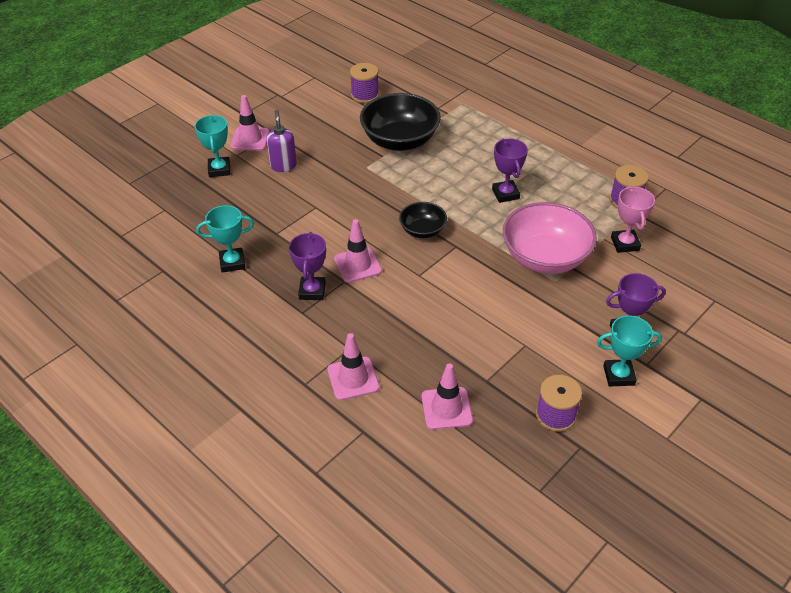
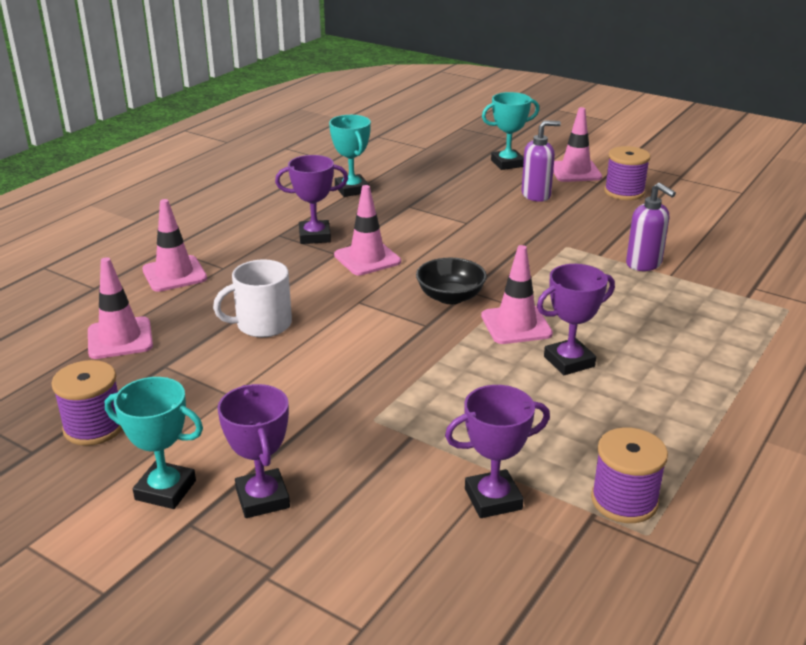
camera: 80 degrees right, 15 degrees down
(365, 95) = (733, 229): purple spool -> purple spool (624, 192)
(400, 140) = (644, 264): black bowl -> purple soap dispenser
(441, 327) = (262, 324): none -> white mug
(462, 207) = (516, 325): none -> pink traffic cone
(545, 257) = (426, 407): pink bowl -> none
(618, 375) = (165, 490): turquoise trophy -> turquoise trophy turned 60 degrees counterclockwise
(625, 244) = (493, 499): pink trophy -> purple trophy

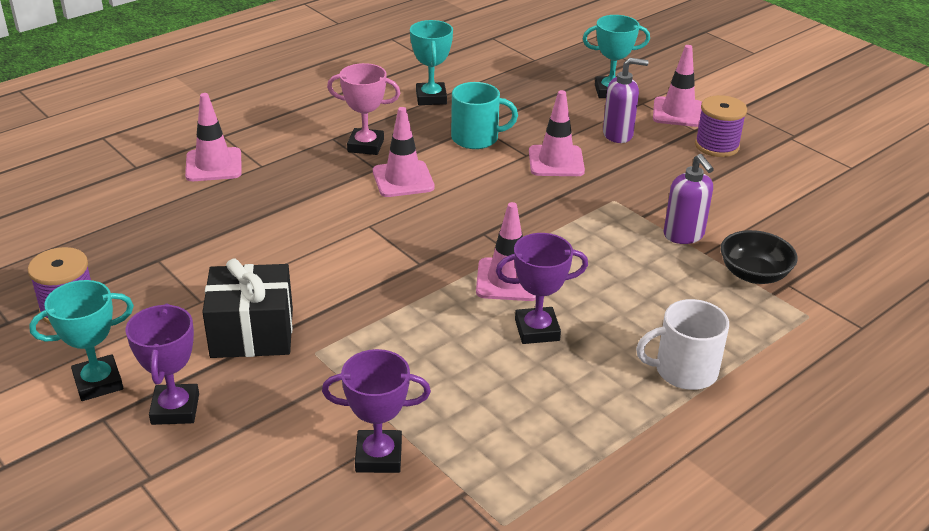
camera: 15 degrees right, 5 degrees up
(120, 338) = (133, 224): pink traffic cone -> pink traffic cone (556, 161)
(165, 490) = (98, 382): turquoise trophy -> turquoise trophy turned 60 degrees counterclockwise
(262, 324) = (266, 233): white mug -> white mug (684, 370)
(301, 414) = (252, 333): none -> black gift
(314, 236) = (365, 146): purple trophy -> pink trophy
(413, 216) = (476, 138): none -> turquoise mug
(450, 297) = (460, 237): black bowl -> black bowl (753, 274)
(624, 500) = (501, 486): purple spool -> none

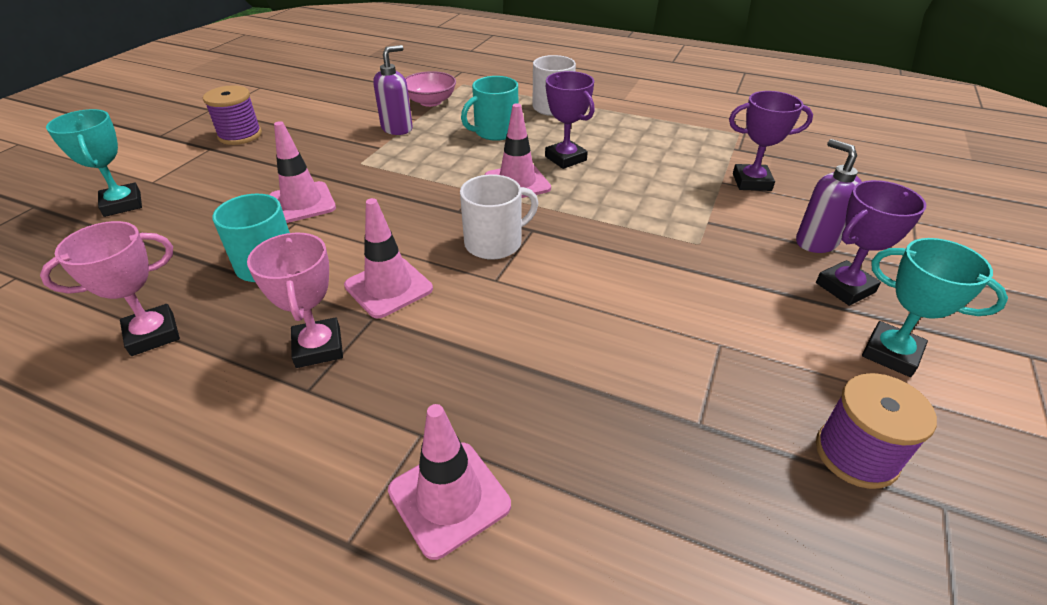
camera: 115 degrees left, 5 degrees up
(252, 333) = (719, 287): black gift -> none
(378, 456) = (751, 182): purple trophy -> purple trophy turned 60 degrees counterclockwise
(417, 238) = (495, 243): none -> white mug
(431, 98) = (153, 334): turquoise trophy -> pink trophy
(618, 134) = (231, 182): purple soap dispenser -> purple soap dispenser (816, 242)
(637, 300) = (495, 132): none -> turquoise mug
(678, 112) = (173, 160): pink traffic cone -> none
(753, 274) = (430, 102): black bowl -> pink bowl

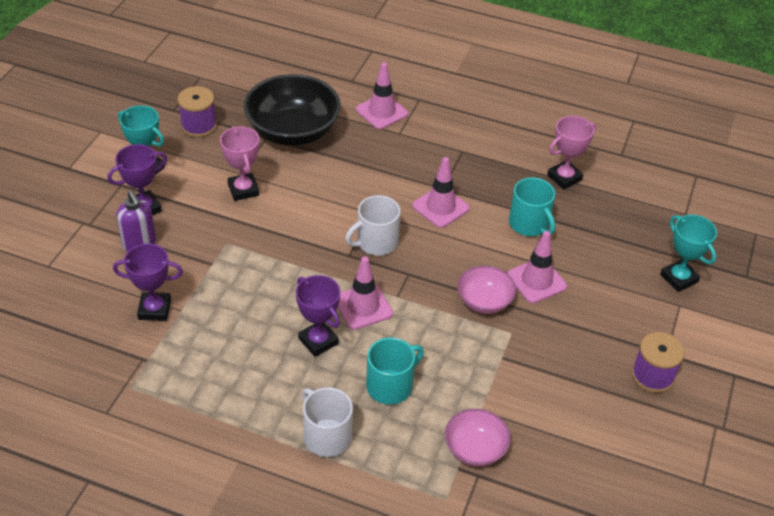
camera: 175 degrees right, 5 degrees up
(318, 347) = (467, 171): pink trophy -> pink trophy (243, 190)
(376, 186) = (484, 301): none -> pink bowl
(397, 128) = (495, 390): purple soap dispenser -> none
(648, 438) = (293, 131): none -> black bowl

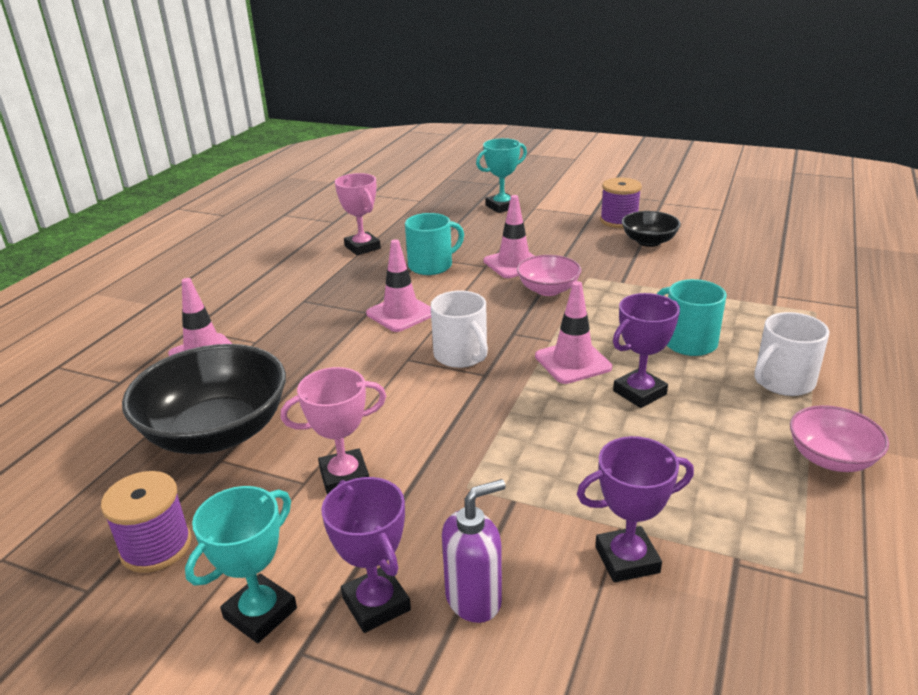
camera: 85 degrees left, 15 degrees down
(154, 309) = (627, 559): purple trophy -> purple trophy turned 75 degrees clockwise
(475, 449) = (745, 296): pink bowl -> pink bowl (831, 458)
(598, 393) = (648, 241): none -> black bowl

